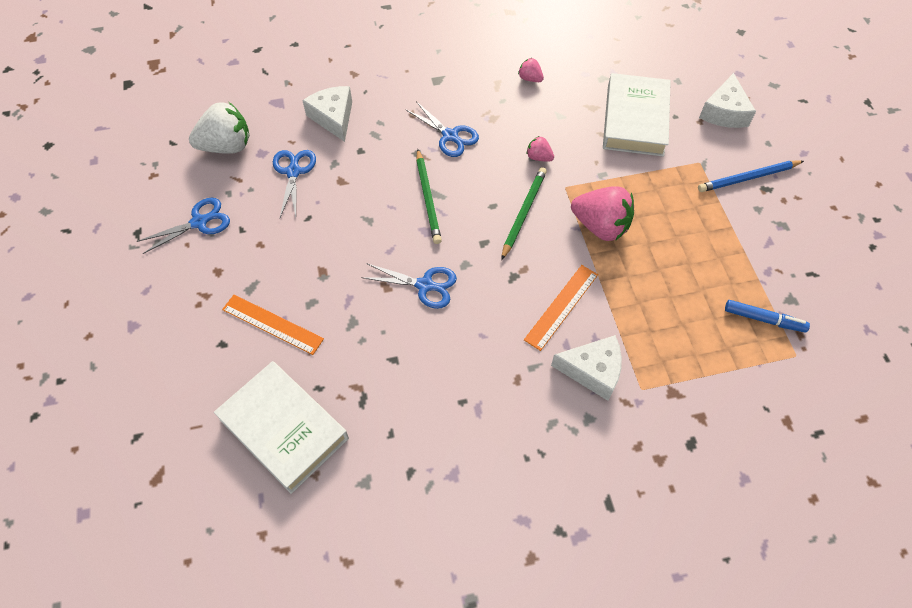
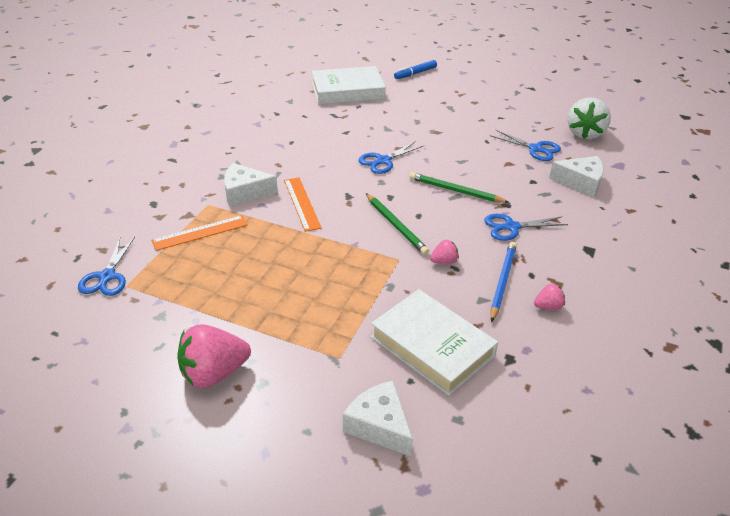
camera: 125 degrees right, 20 degrees down
(199, 222) = (520, 106): blue scissors -> blue scissors (107, 276)
(272, 324) = (416, 106): orange ruler -> orange ruler (200, 232)
(592, 371) = (245, 192): white cheese -> white cheese turned 45 degrees clockwise
(600, 226) = (342, 256): pink strawberry -> pink strawberry (214, 373)
(748, 178) = (286, 379): blue pencil -> blue pencil (502, 282)
(764, 319) = (169, 289): blue marker -> blue marker (415, 73)

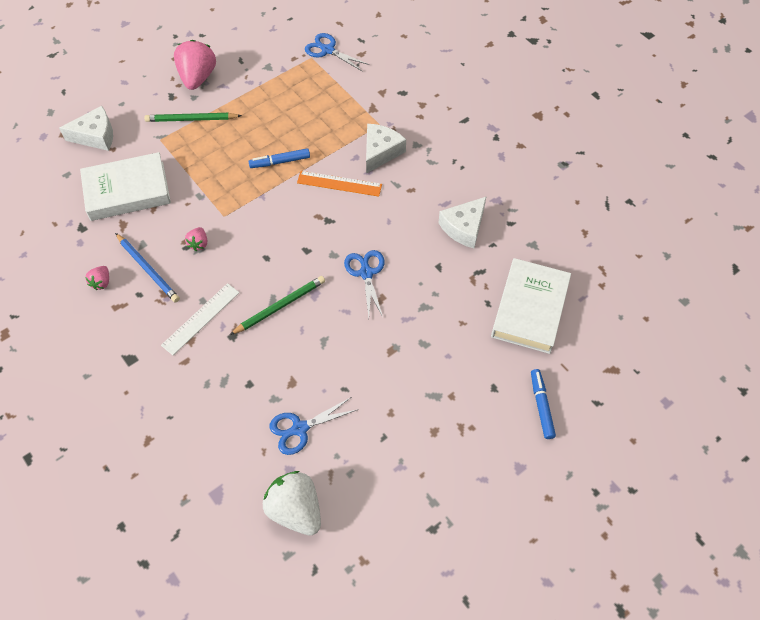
camera: 120 degrees right, 20 degrees up
(200, 232) = (344, 109): orange ruler -> none
(303, 249) = (280, 162): none -> blue marker
(396, 225) = (264, 234): green pencil -> green pencil (191, 119)
(511, 227) = (200, 318): blue scissors -> white ruler
(580, 182) = (217, 428): white cheese -> white cheese (464, 227)

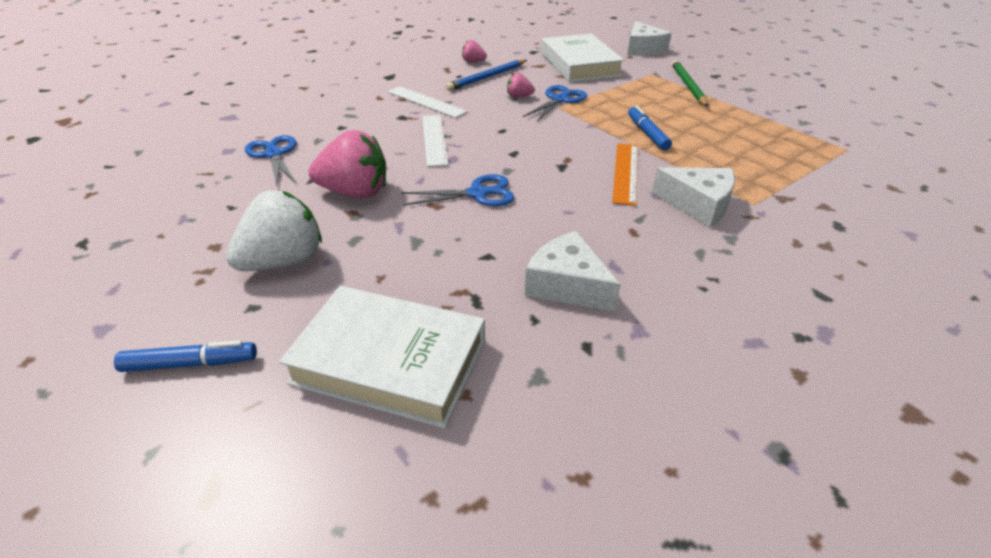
camera: 90 degrees right, 20 degrees down
(197, 77) = (753, 86): pink strawberry -> pink strawberry (355, 192)
(280, 306) = (434, 139): green pencil -> white ruler
(295, 509) = (182, 154): white strawberry -> white strawberry (284, 261)
(328, 50) = (874, 161): blue scissors -> blue scissors (559, 100)

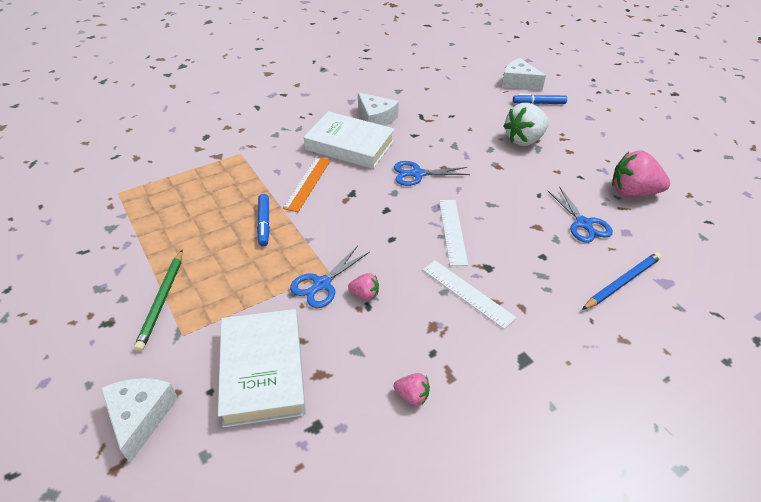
camera: 175 degrees left, 5 degrees up
(355, 192) = (502, 181): pink strawberry -> pink strawberry (632, 192)
(390, 362) = (457, 98): white book -> white book (349, 145)
(487, 77) = (396, 344): blue pencil -> blue pencil (622, 282)
(698, 205) = (276, 155): white cheese -> white cheese (518, 82)

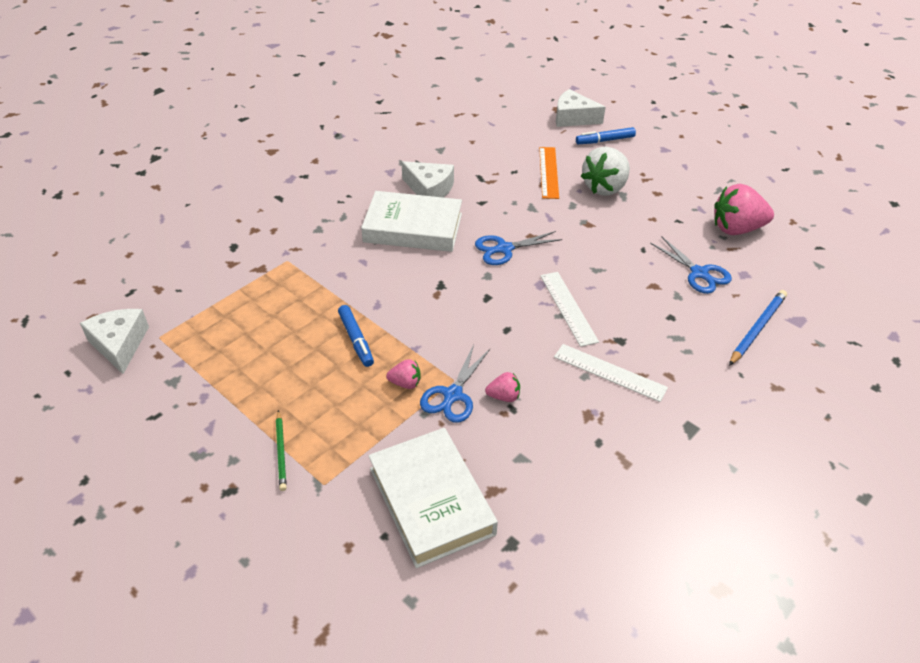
camera: 15 degrees left, 0 degrees up
(140, 417) = (321, 580): white cheese -> white cheese (119, 345)
(162, 300) = (281, 452): green pencil -> green pencil, size x0.65
(307, 183) = (384, 283): orange ruler -> orange ruler (548, 172)
(412, 395) = (595, 489): pink strawberry -> pink strawberry (405, 383)

